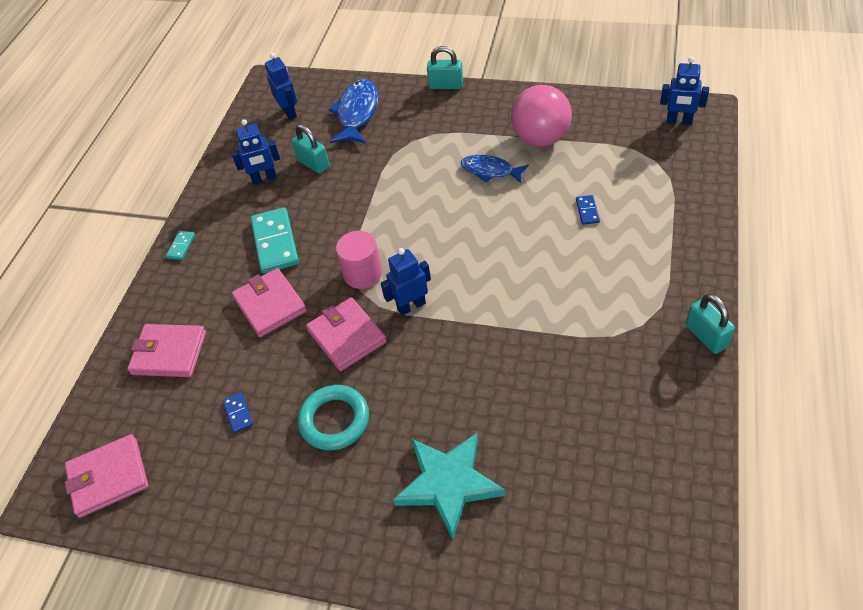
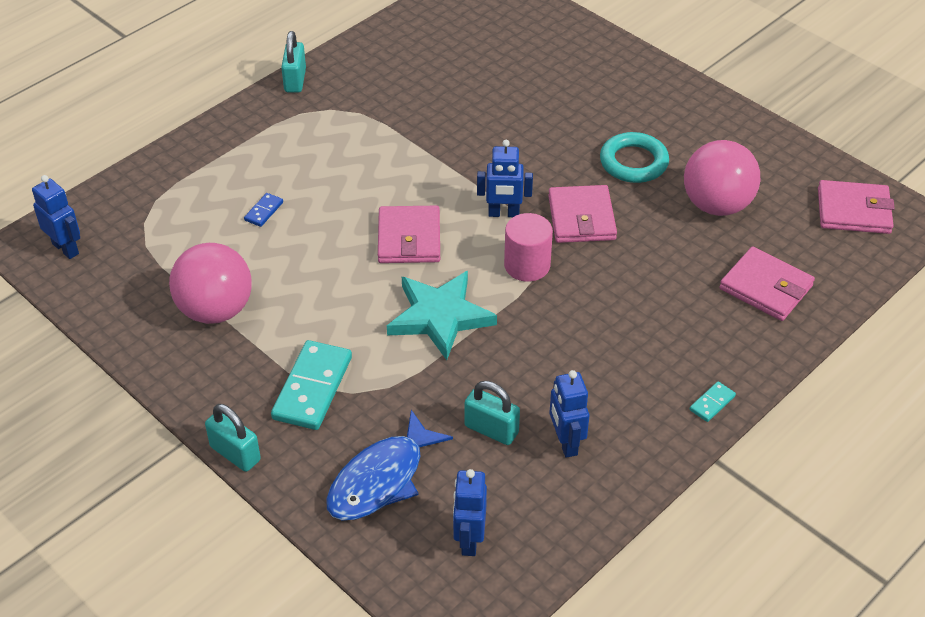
camera: 155 degrees left, 5 degrees down
(238, 413) = (716, 205): blue domino -> pink ball
(264, 179) = (565, 443): blue robot -> blue robot turned 120 degrees counterclockwise
(270, 305) = (640, 283): pink wallet -> pink wallet (409, 238)
(275, 243) = (598, 348): turquoise domino -> turquoise domino (313, 388)
(313, 164) = (491, 429): turquoise padlock -> turquoise padlock turned 45 degrees counterclockwise
(448, 484) = (572, 88): turquoise star -> turquoise star (440, 316)
(490, 171) = (306, 303): blue fish -> none

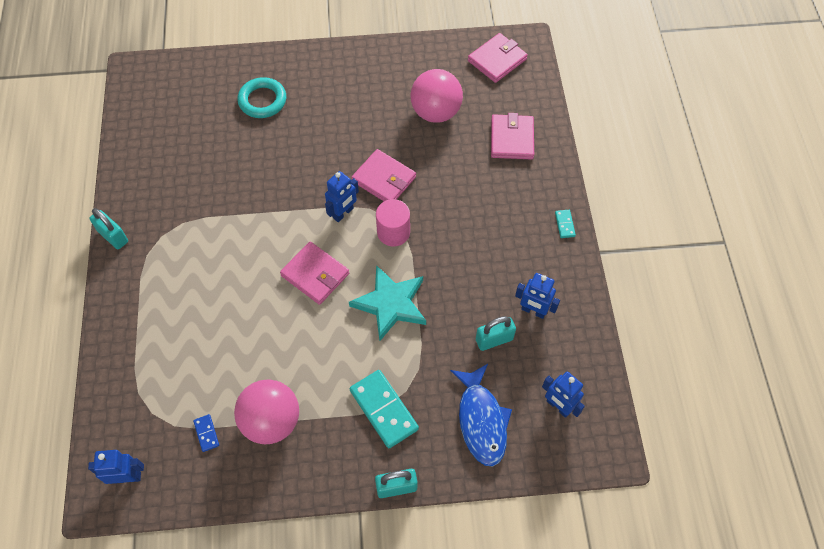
camera: 50 degrees left, 15 degrees up
(264, 211) = (213, 336): blue domino -> blue domino (206, 433)
(633, 162) = (367, 122): turquoise ring -> turquoise ring (262, 101)
(766, 287) = (512, 139): pink wallet -> pink wallet turned 75 degrees counterclockwise

